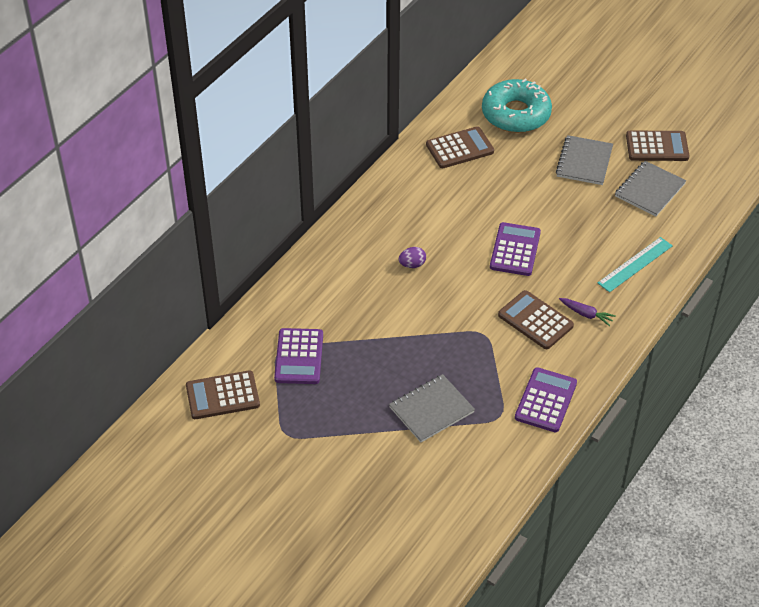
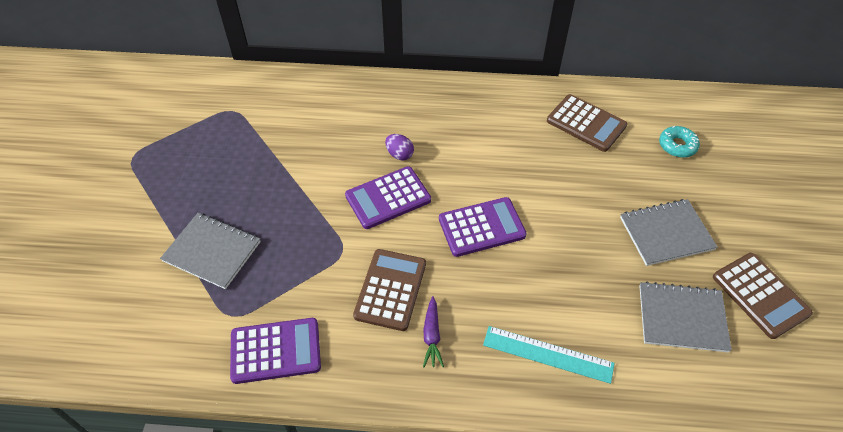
camera: 60 degrees right, 5 degrees up
(222, 396) = (159, 98): brown calculator -> none
(299, 357) = (231, 126): purple calculator -> purple calculator (388, 198)
(516, 114) = (677, 146): turquoise donut -> turquoise donut, size x0.46

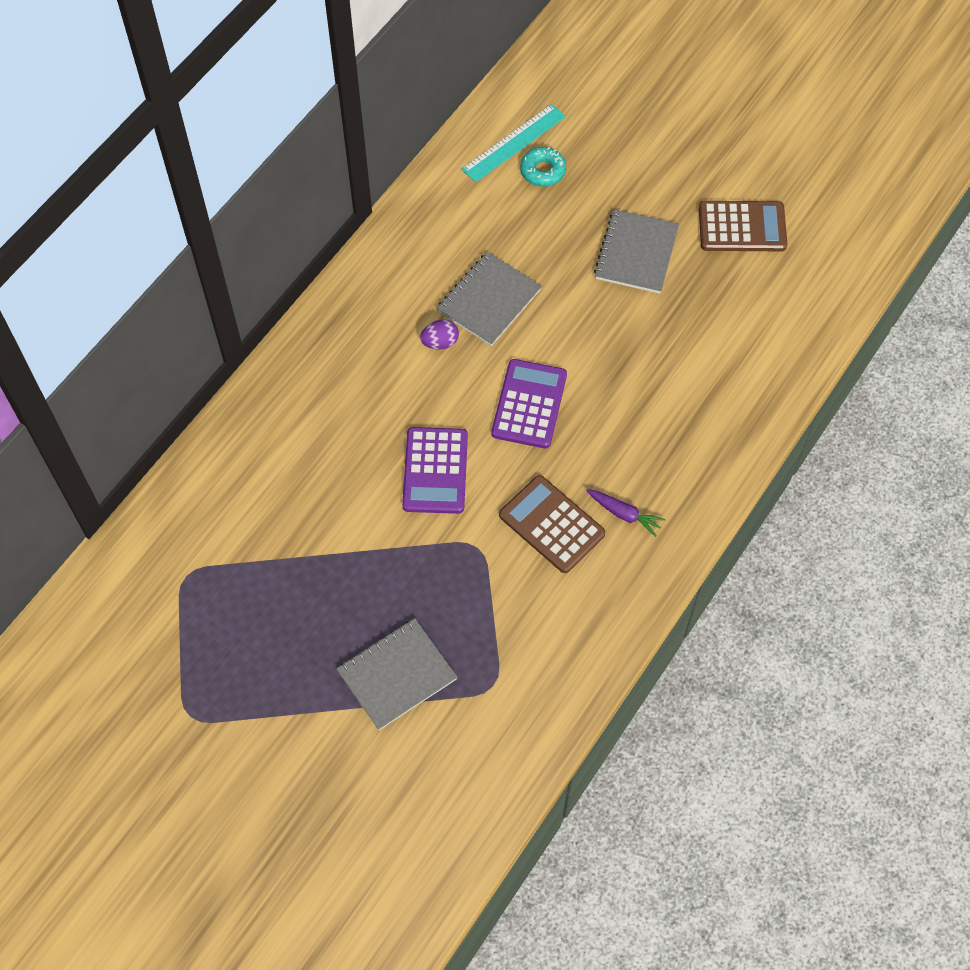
camera: 60 degrees left, 10 degrees up
(275, 351) = (559, 659): purple calculator -> none
(399, 154) = (381, 429): purple egg -> purple egg (440, 342)
(548, 354) = (698, 429): turquoise ruler -> turquoise ruler (513, 143)
(586, 123) = (459, 230): brown calculator -> none
(682, 318) = (727, 302): grey notebook -> grey notebook (489, 300)

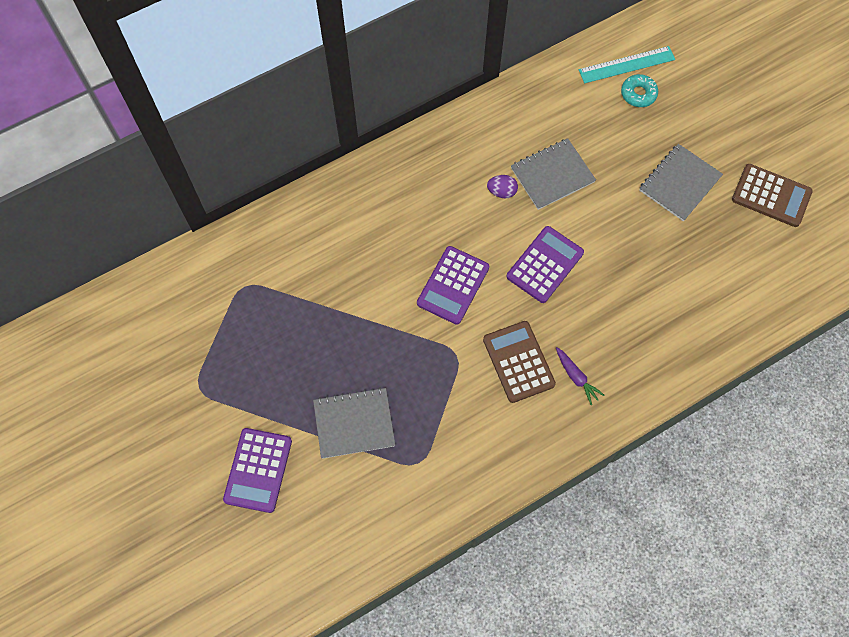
camera: 25 degrees right, 5 degrees up
(309, 777) = (258, 470): none -> purple calculator

